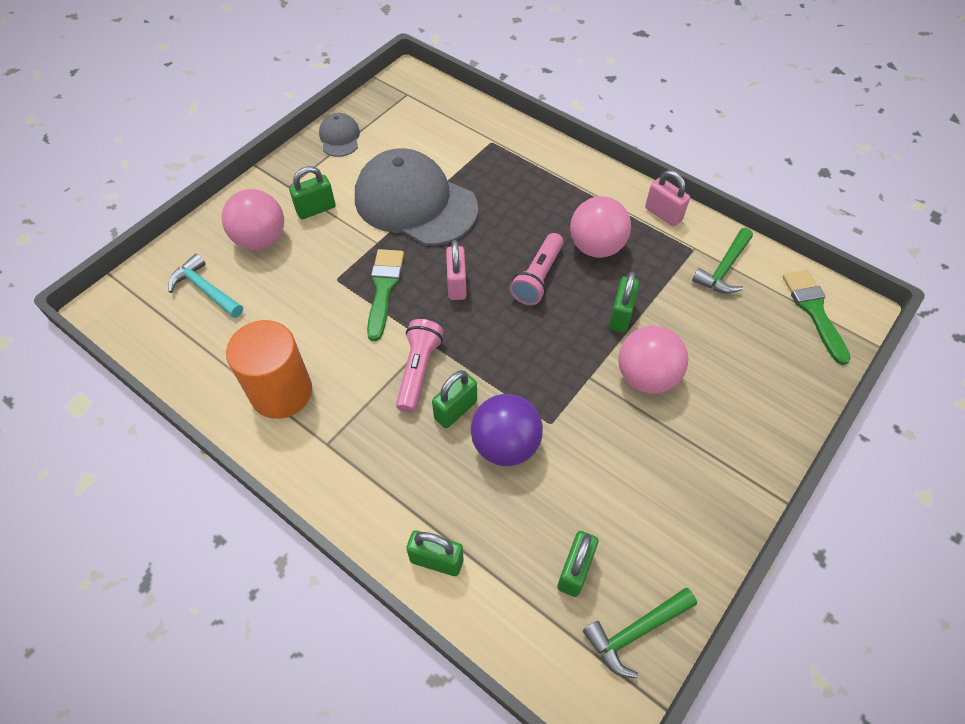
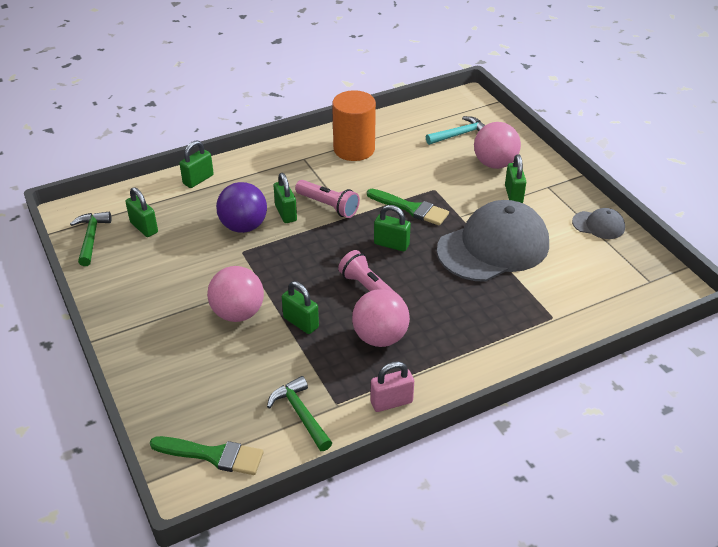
camera: 115 degrees right, 15 degrees down
(456, 284) = (391, 244): pink padlock -> green padlock

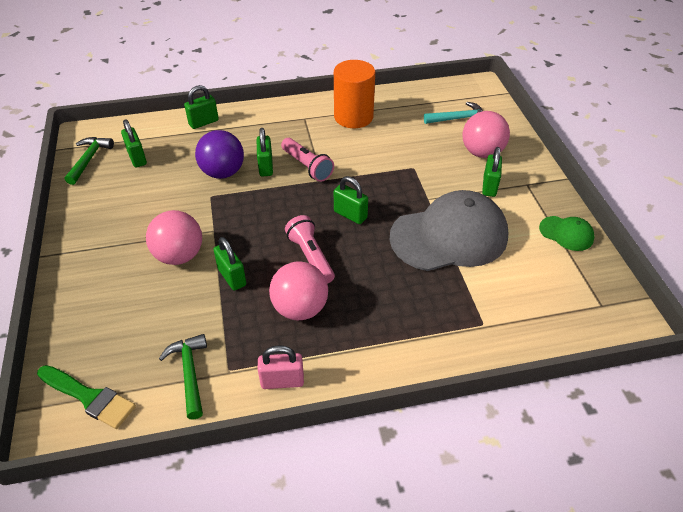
camera: 15 degrees right, 5 degrees up
(411, 208) = (383, 182): green brush -> none
(598, 225) = (566, 233): grey cap -> green cap

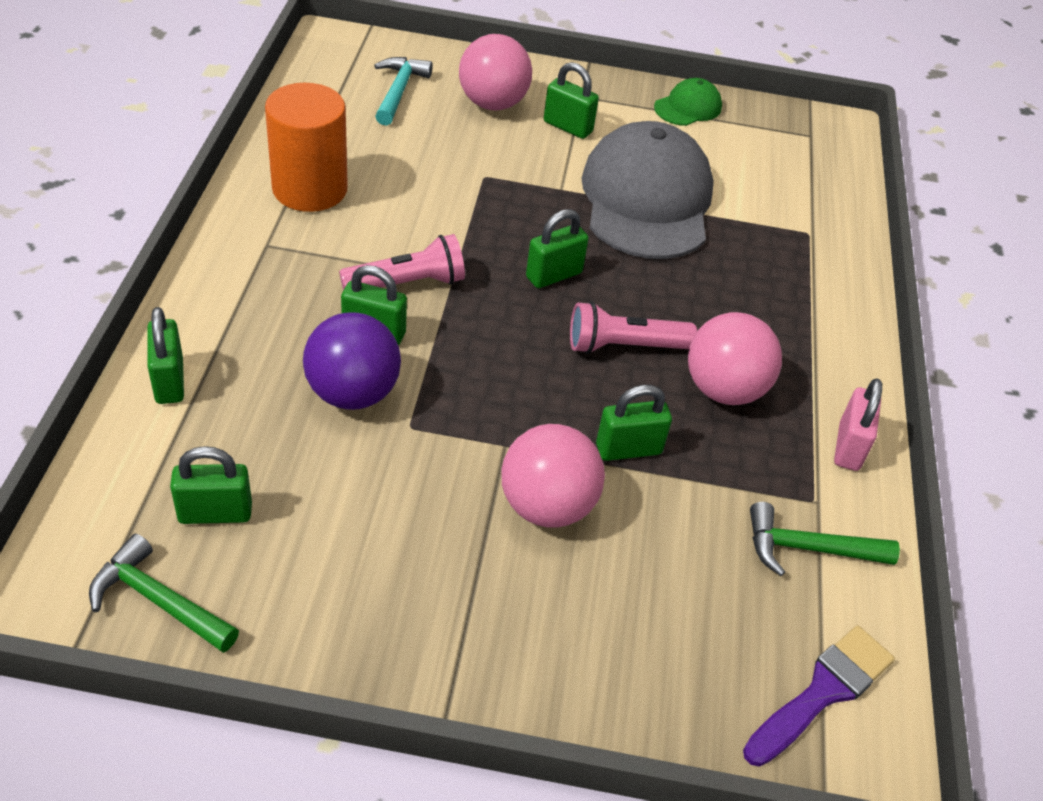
camera: 75 degrees left, 0 degrees up
(89, 397) = (822, 692): green brush -> purple brush

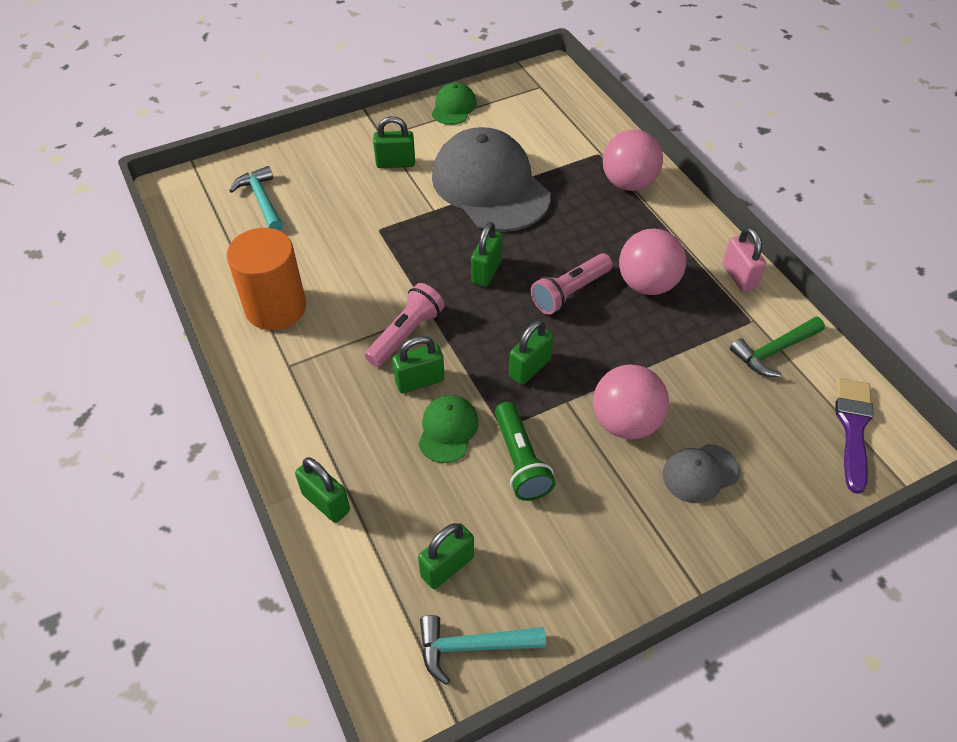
camera: 30 degrees left, 5 degrees up
(159, 600) = (473, 646): green hammer -> turquoise hammer
(352, 393) = (448, 430): purple ball -> green cap
(393, 468) = (520, 461): none -> green flashlight
(492, 103) = (332, 174): pink ball -> pink ball (628, 183)
(576, 611) = (700, 473): none -> grey cap
(628, 449) = (633, 356): green padlock -> green padlock (530, 368)

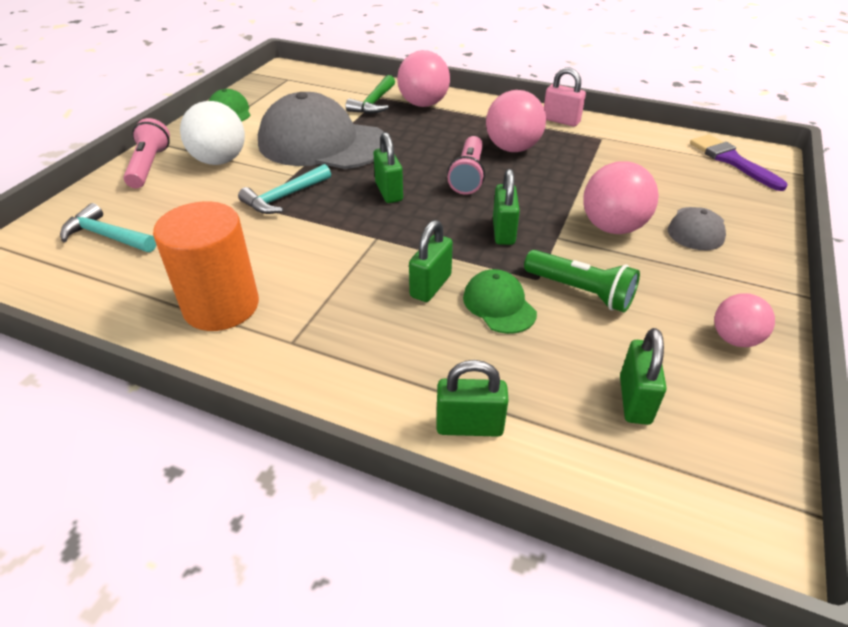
camera: 40 degrees left, 10 degrees down
(395, 163) = (219, 161): green padlock -> white ball
(406, 334) = (376, 261): pink flashlight -> pink flashlight (149, 166)
(473, 646) = (736, 444): turquoise hammer -> turquoise hammer (284, 197)
(584, 582) = (734, 339): none -> pink ball
(774, 351) = (636, 146): green hammer -> green hammer (374, 103)

